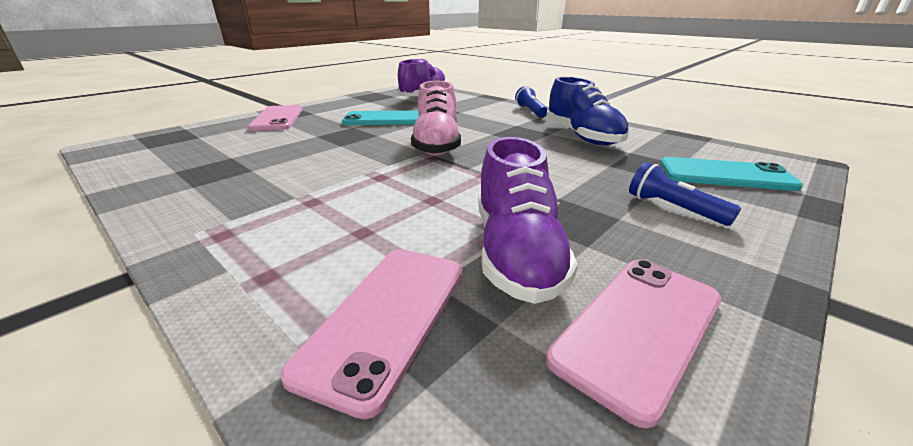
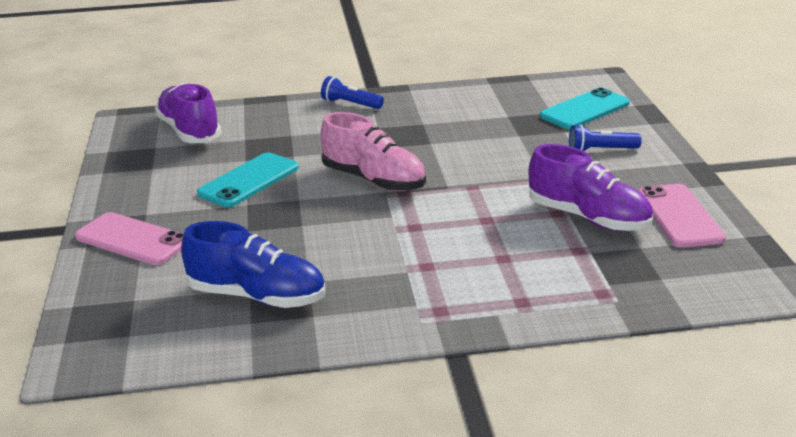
camera: 50 degrees left, 0 degrees up
(387, 317) = (605, 274): pink phone -> none
(582, 136) = (451, 116): blue shoe -> blue shoe (257, 296)

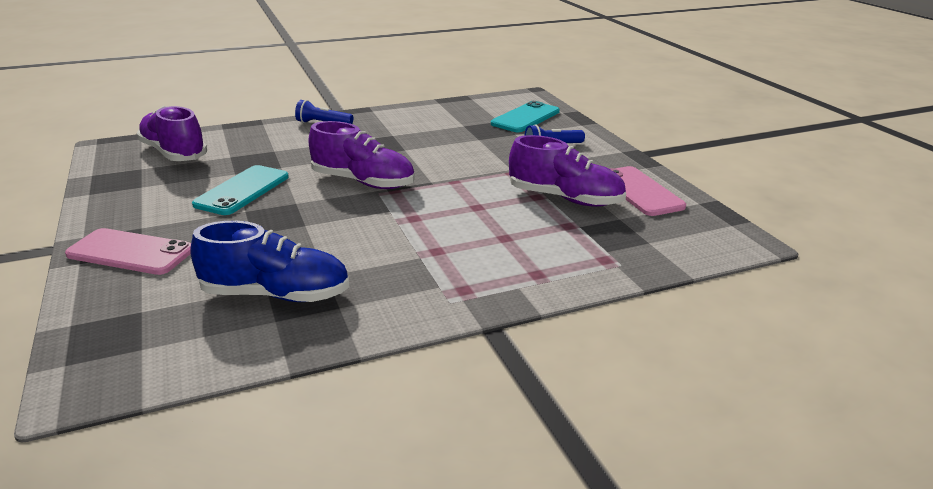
camera: 15 degrees left, 0 degrees up
(374, 180) = (363, 182): pink shoe -> purple shoe

